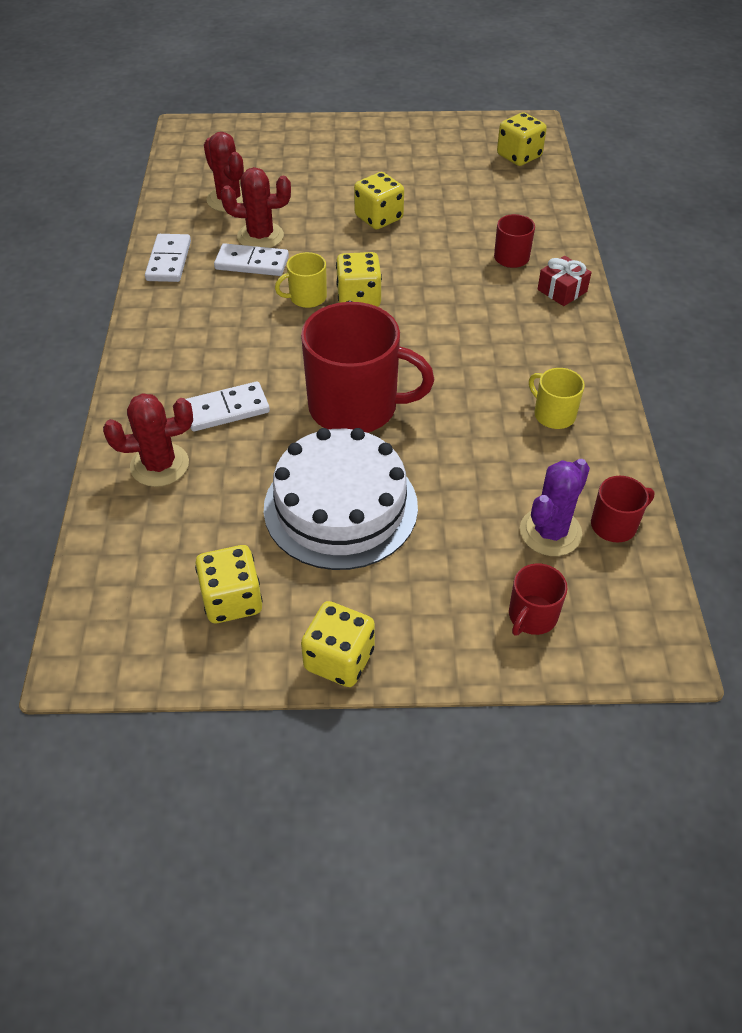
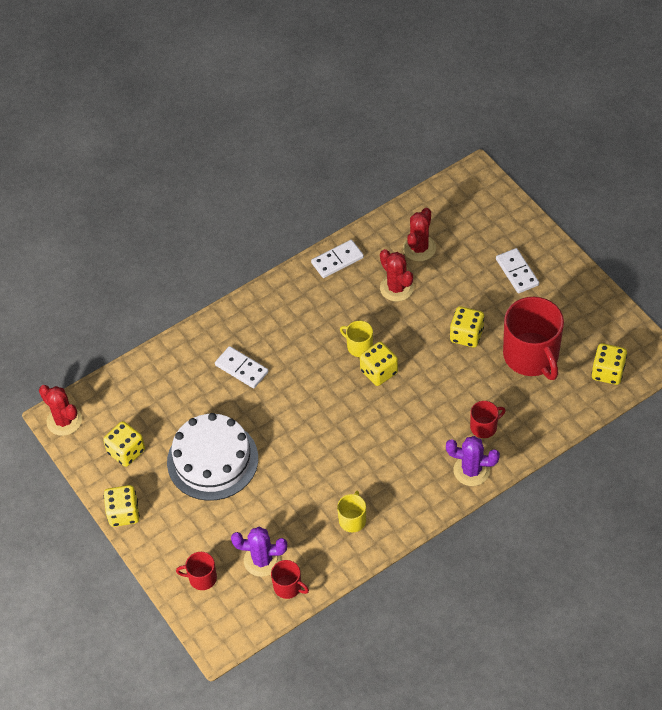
camera: 60 degrees right, 5 degrees up
(159, 465) = (183, 367): red cactus -> red cactus (64, 421)
(252, 263) = (368, 300): white domino -> white domino (517, 272)
(356, 407) = (287, 424): red mug -> red mug (532, 356)
(562, 290) = (471, 470): red gift -> purple cactus

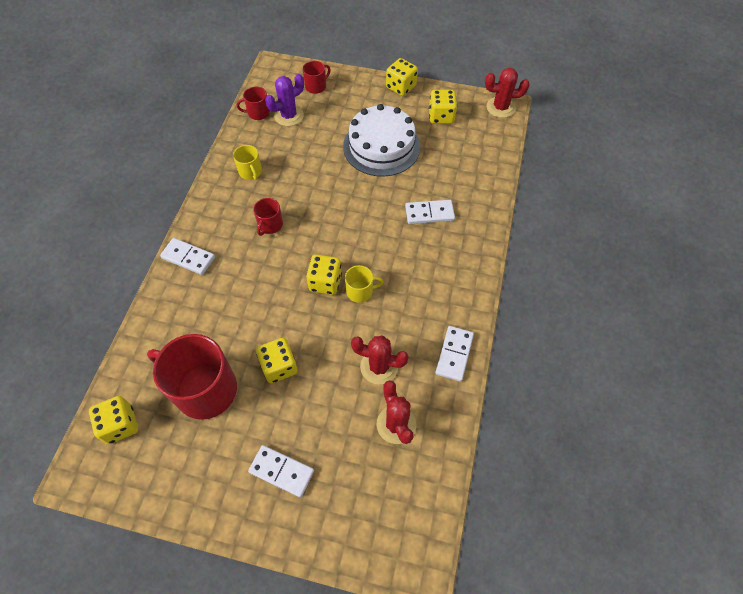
camera: 135 degrees right, 5 degrees up
(471, 470) = (188, 258): purple cactus -> white domino
(484, 427) = (202, 297): red mug -> red mug (270, 225)

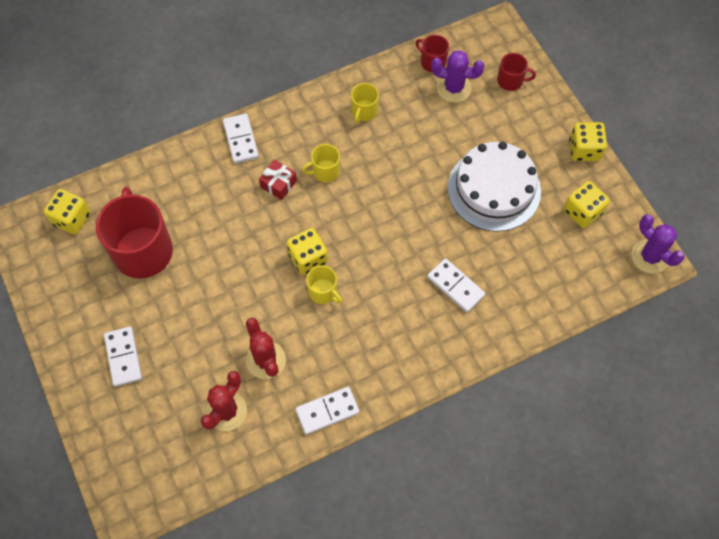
camera: 50 degrees right, 5 degrees up
(249, 259) = (278, 184): none -> red gift
(270, 225) = (325, 171): red mug -> yellow mug
(279, 367) = (204, 286): yellow dice -> none
(500, 107) = (650, 256): red cactus -> purple cactus

